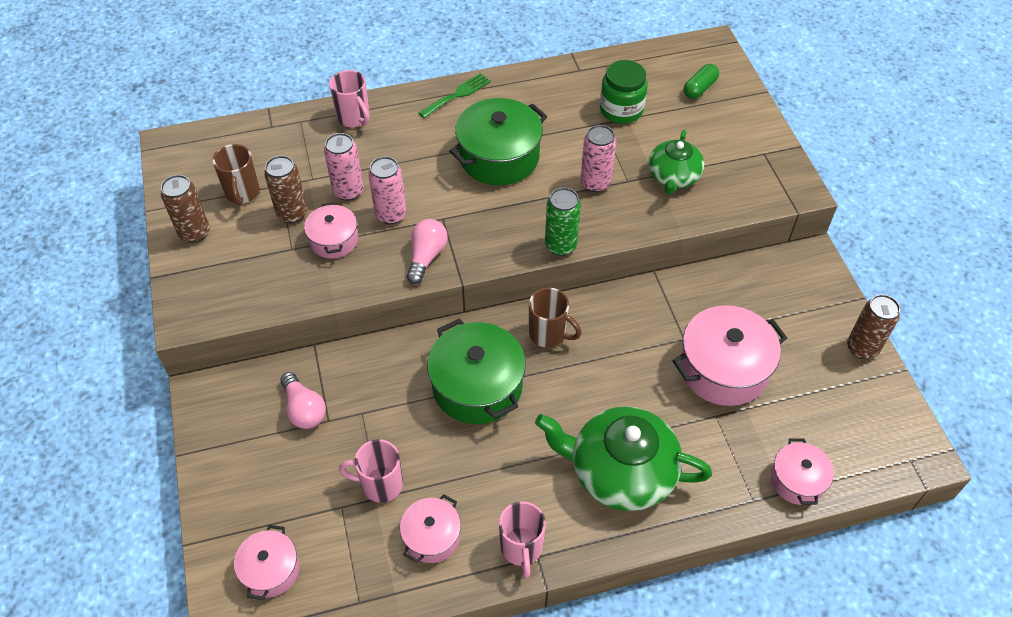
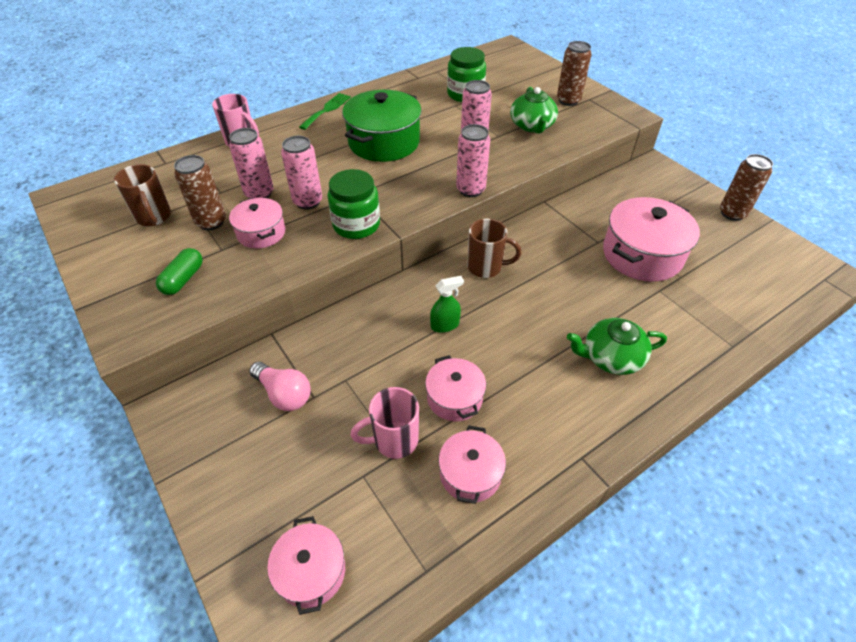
camera: 20 degrees left, 5 degrees down
(194, 233) = (113, 260): brown can -> brown can (568, 101)
(426, 256) = (356, 225): pink light bulb -> green jar
(477, 386) = (445, 325): green pot -> green spray bottle
(521, 548) = (563, 455): pink mug -> none
(560, 245) = (470, 190): green can -> pink can
(620, 471) = (611, 357): green teapot -> green teapot, size x0.60
(699, 88) = (516, 71): green capsule -> green capsule (183, 279)
(797, 480) = (755, 320): pink pot -> pink pot (454, 398)

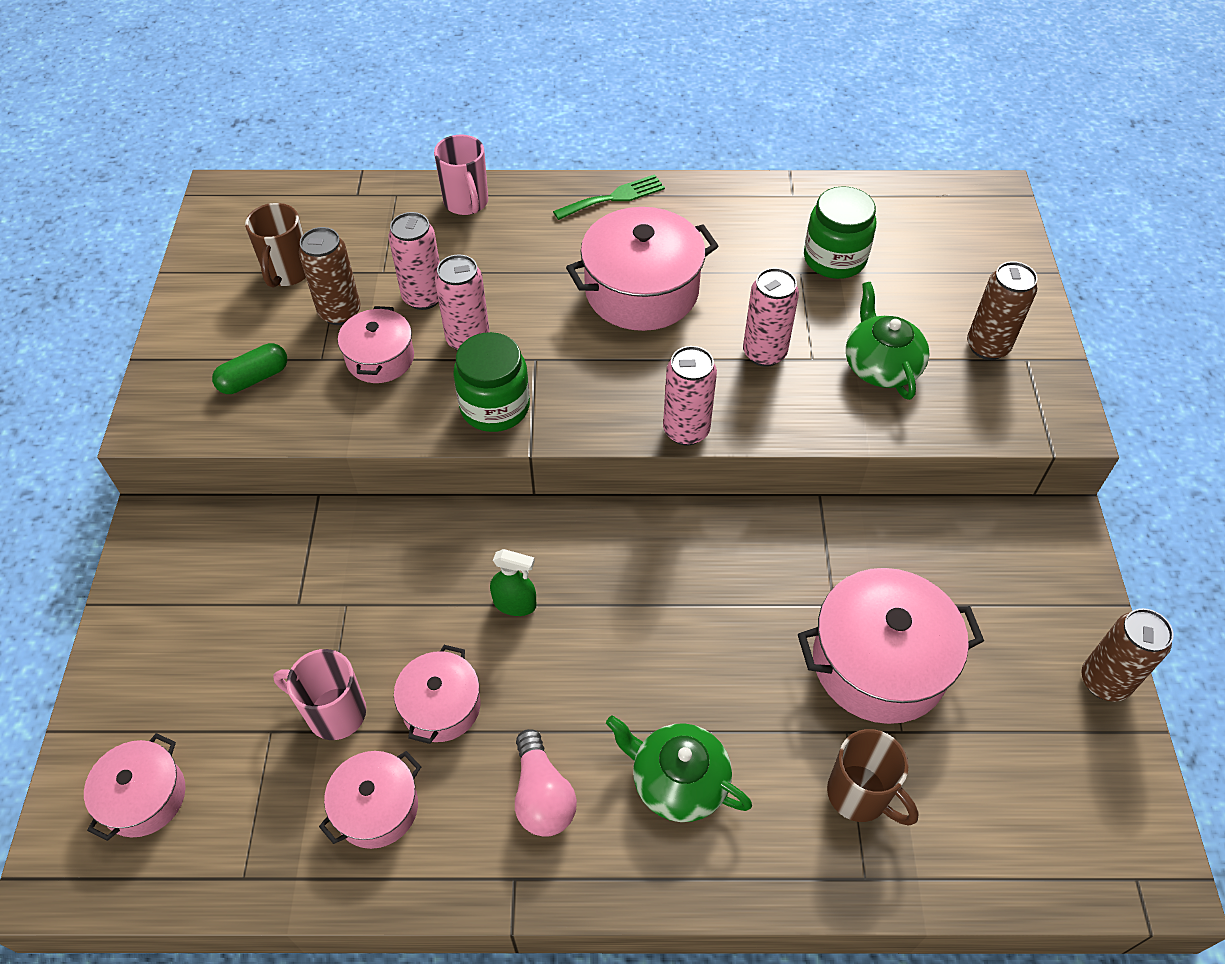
camera: 35 degrees right, 5 degrees up
(284, 394) = (272, 581): pink light bulb -> pink light bulb (542, 796)
(384, 142) = (641, 291): green pot -> pink pot
(486, 267) = (640, 553): brown mug -> brown mug (860, 795)
(532, 126) = (881, 366): green teapot -> green teapot turned 135 degrees clockwise

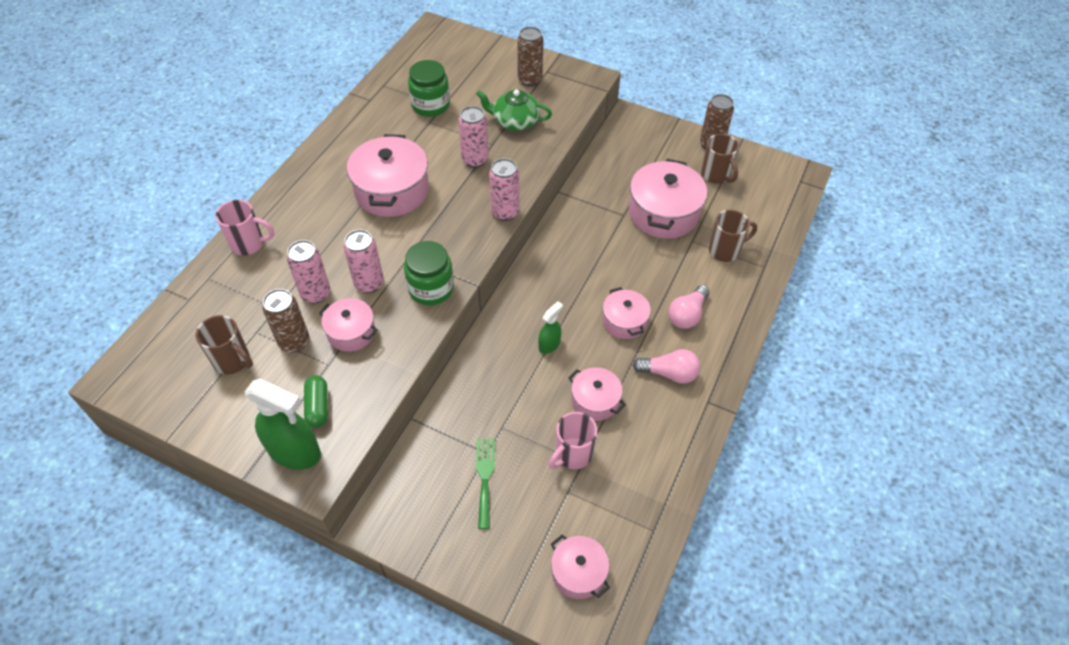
camera: 65 degrees left, 0 degrees up
(182, 387) = (294, 451): none -> green spray bottle
(376, 808) = (641, 451): pink pot -> pink pot (624, 321)
(614, 197) = (306, 173): green fork -> green fork (485, 477)
(678, 781) = (687, 314): green teapot -> pink light bulb
(1032, 716) = (716, 175): none -> brown mug

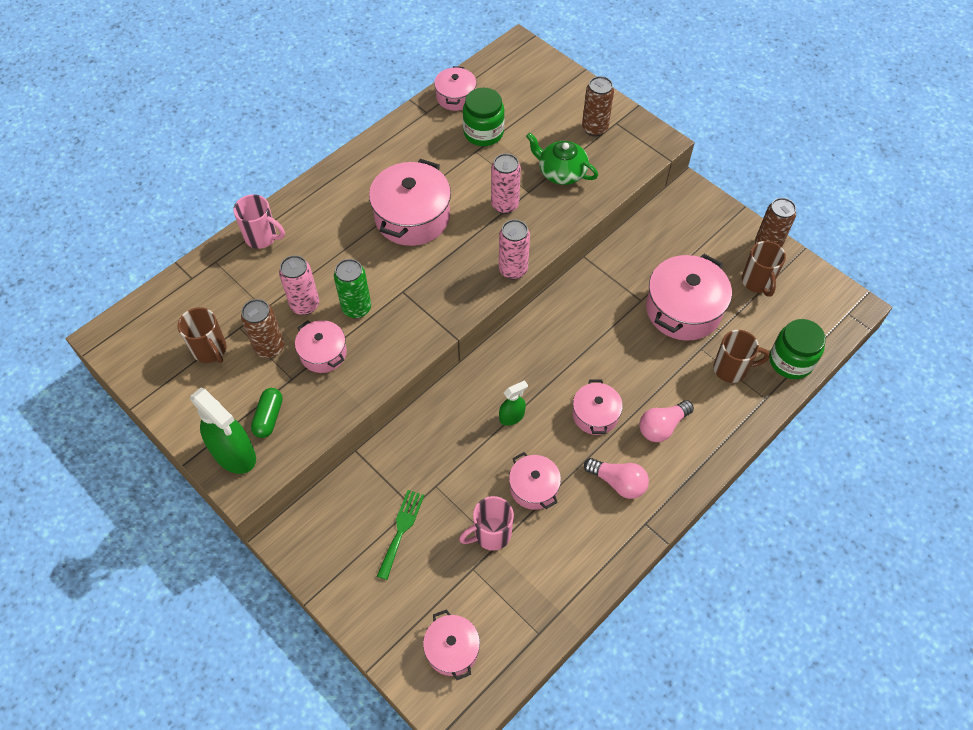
camera: 20 degrees right, 5 degrees up
(369, 283) = (356, 308): pink can -> green can
(392, 81) = (455, 97): none -> pink pot
(431, 288) = (412, 330): green jar -> green jar (790, 361)

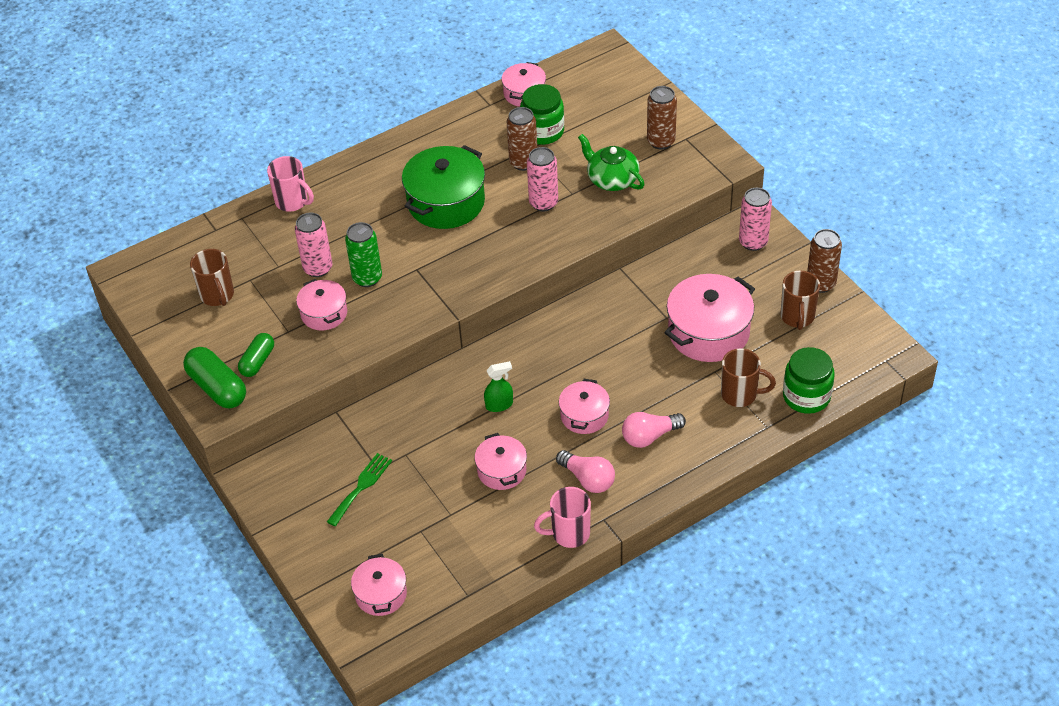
camera: 15 degrees right, 10 degrees down
(234, 454) = (217, 387): green spray bottle -> green capsule
(269, 347) = (274, 301): brown can -> brown can (523, 162)
(412, 217) = (446, 202): pink pot -> green pot
(491, 534) = (447, 504): pink mug -> pink mug (569, 534)
(513, 270) = (533, 264): pink can -> pink can (753, 242)

